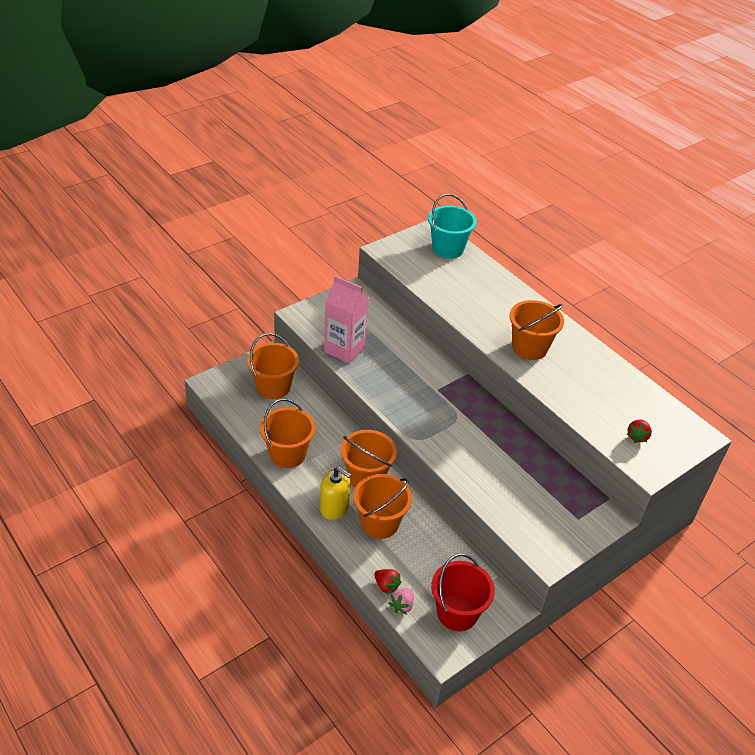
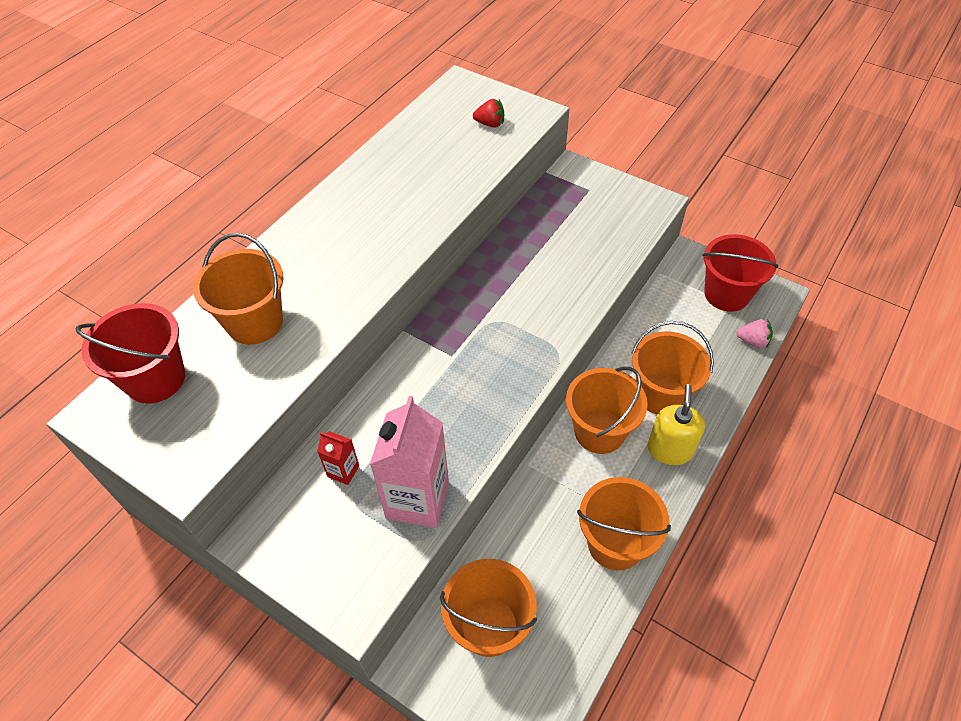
camera: 105 degrees left, 10 degrees up
(377, 327) = (343, 471): none -> red carton
(386, 586) = (739, 361): red strawberry -> none
(448, 248) = (155, 379): turquoise bucket -> red bucket
(529, 347) = (378, 233): orange bucket -> orange bucket (255, 322)

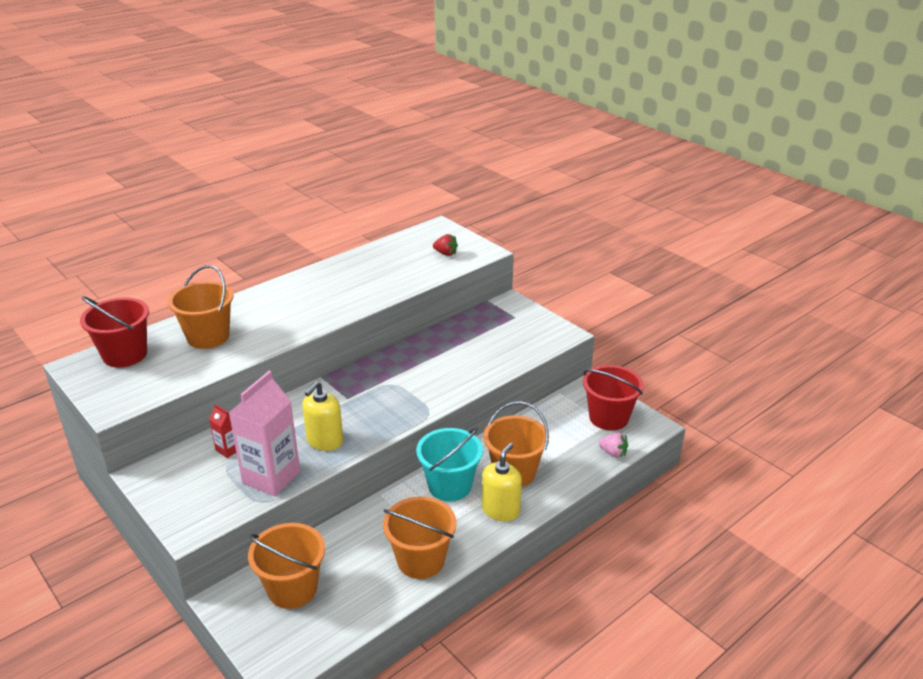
camera: 15 degrees right, 20 degrees down
(456, 427) = (325, 441): none -> yellow soap dispenser
(599, 431) = (450, 486): orange bucket -> turquoise bucket

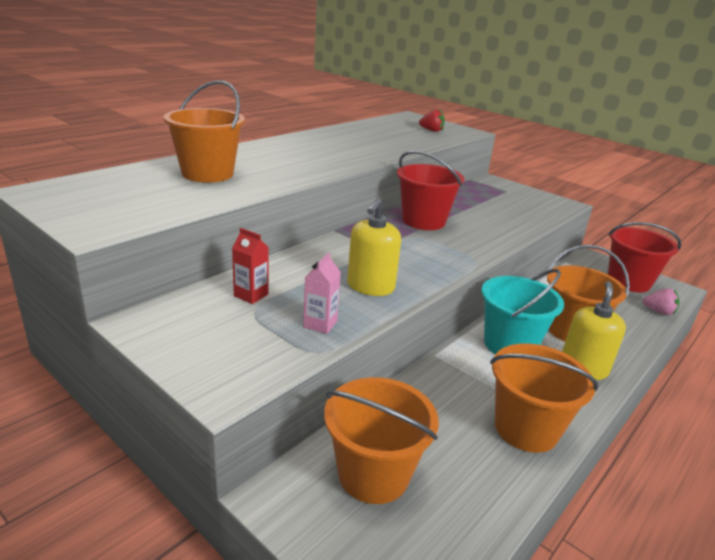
camera: 10 degrees left, 5 degrees down
(125, 355) = (104, 184): red bucket -> red bucket (423, 221)
(271, 477) = (320, 324): pink carton -> pink carton, size x0.47

